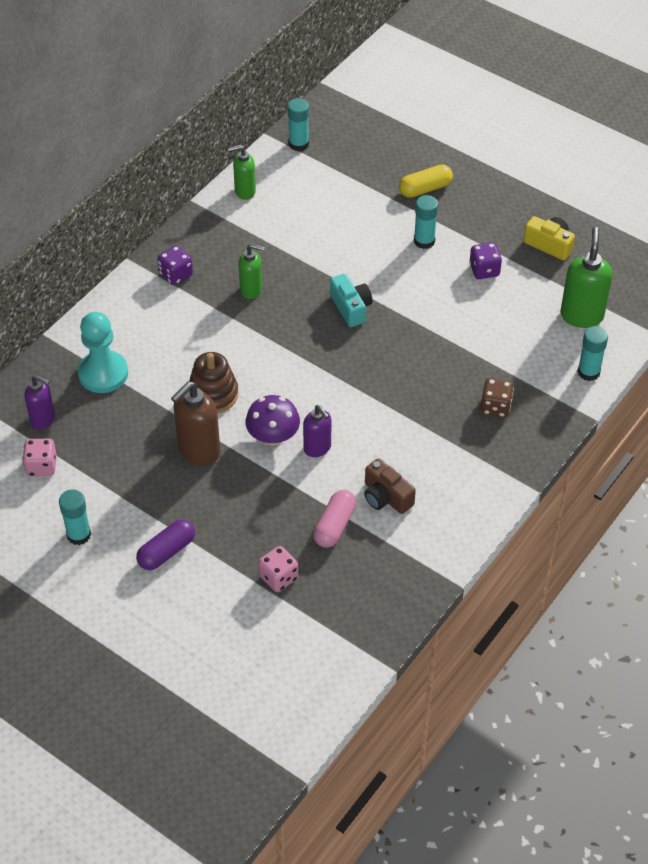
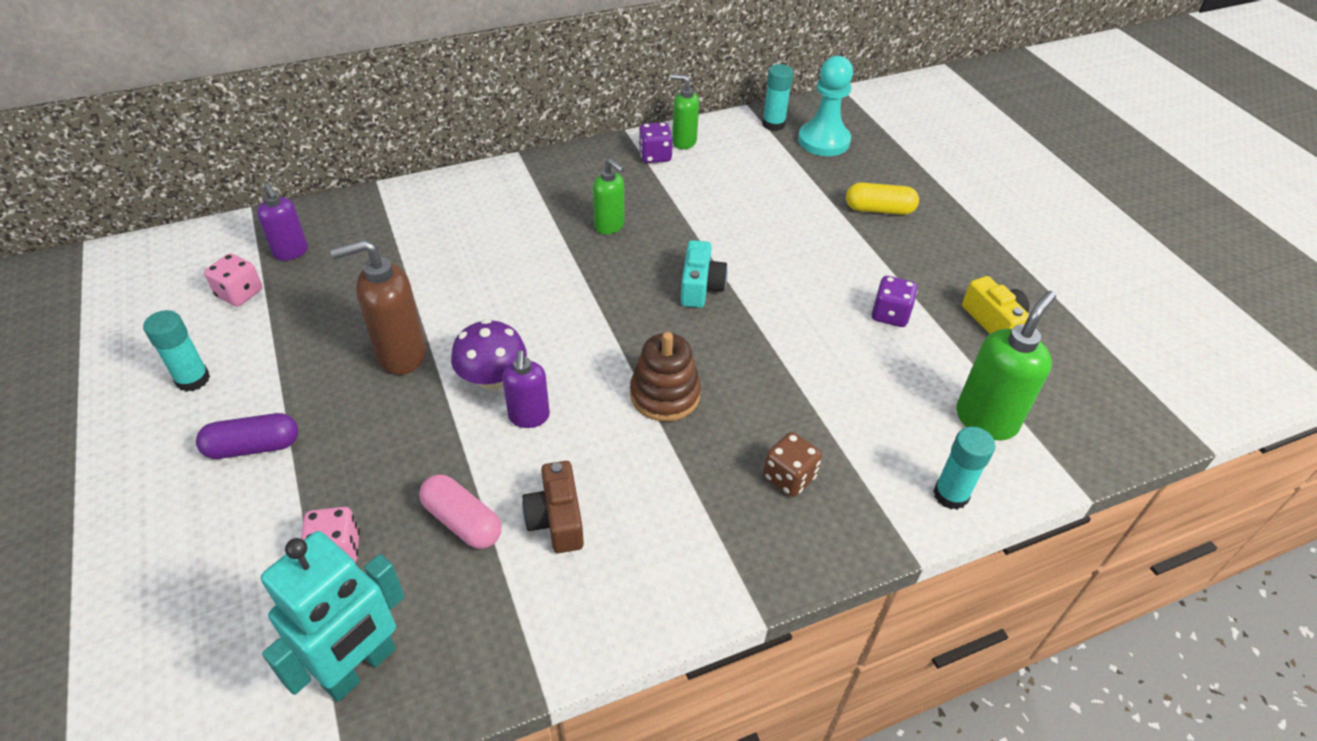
camera: 30 degrees right, 5 degrees down
(103, 373) = (390, 237): turquoise pawn -> turquoise pawn (823, 141)
(176, 274) = (549, 183): purple dice -> purple dice (655, 156)
(213, 394) = (473, 305): brown stacking toy -> brown stacking toy (665, 395)
(334, 525) = (462, 521): pink capsule -> pink capsule turned 75 degrees clockwise
(350, 621) = (360, 667): none -> turquoise robot
(424, 241) = (839, 257): turquoise glue stick -> none

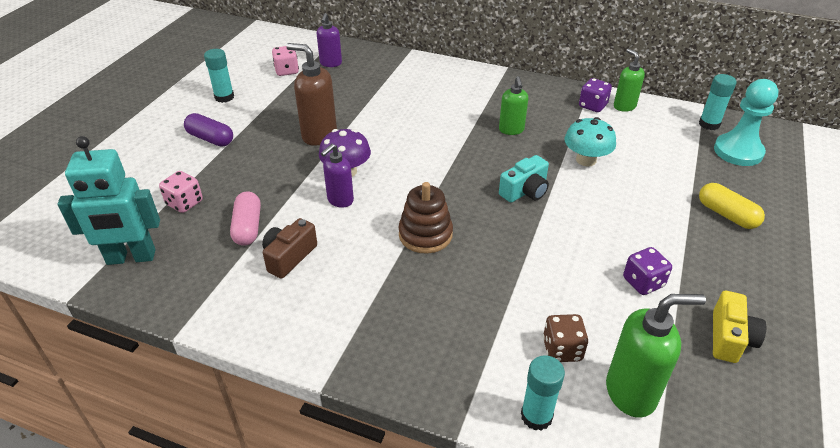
camera: 45 degrees right, 5 degrees down
(715, 220) = (586, 160): none -> turquoise mushroom
(789, 477) = (440, 326): brown dice -> brown dice (562, 349)

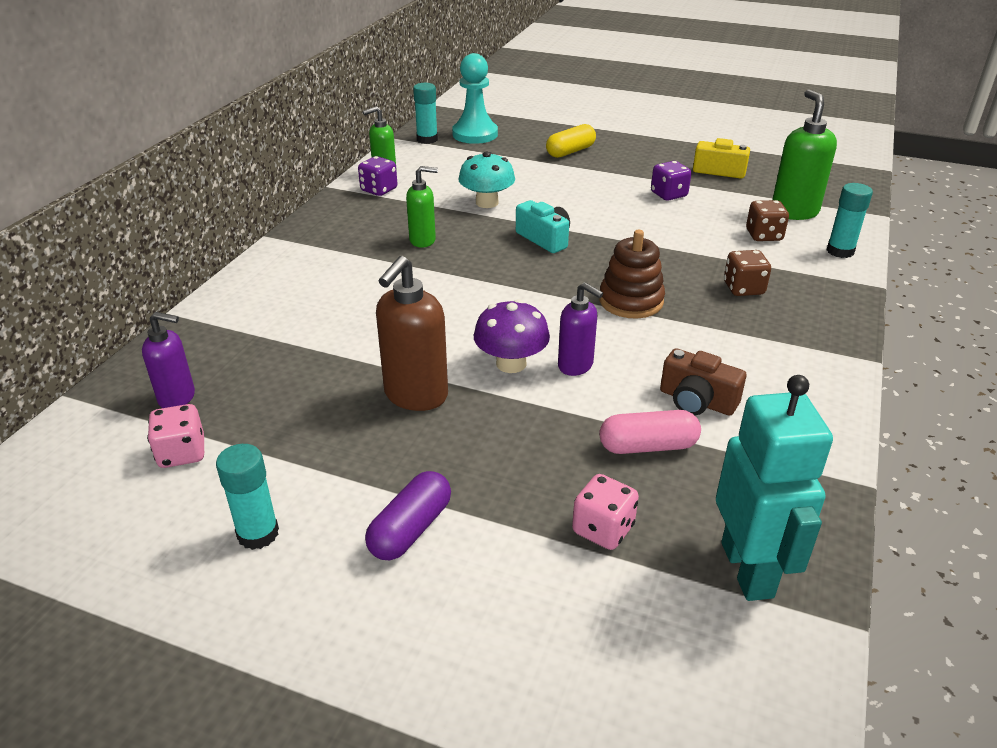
camera: 90 degrees left, 5 degrees down
(448, 312) = (743, 288): none -> brown dice

